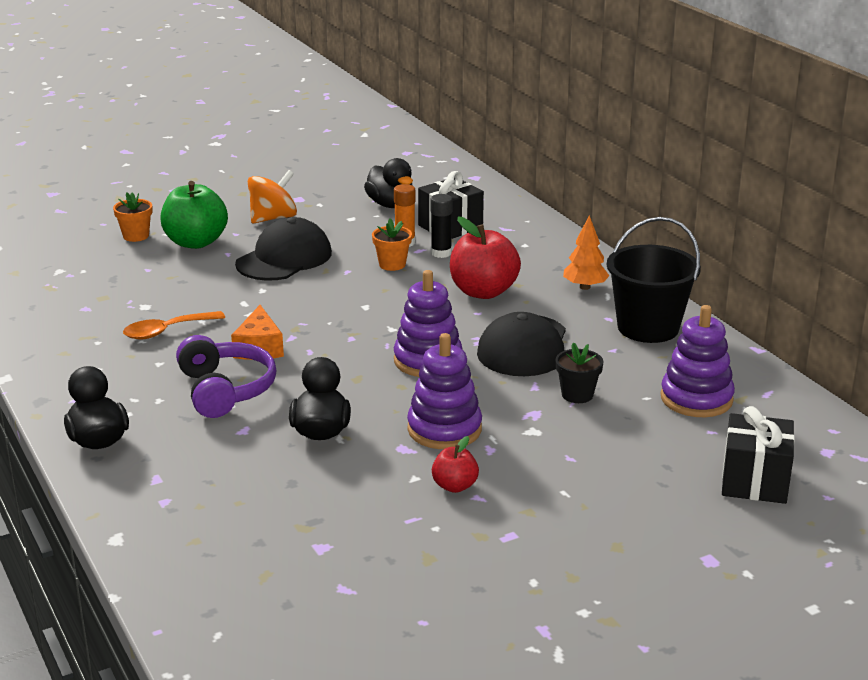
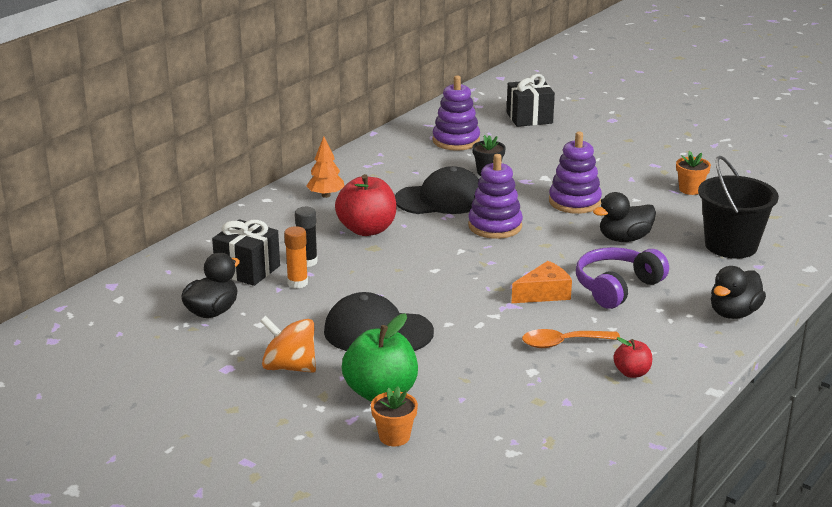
camera: 115 degrees left, 0 degrees up
(166, 331) = (562, 343): orange spoon -> orange spoon turned 135 degrees clockwise
(392, 264) = (348, 277): orange flower pot -> orange flower pot (690, 189)
(455, 486) = (629, 186): red apple -> red apple (632, 373)
(648, 328) = (373, 166): black bucket -> black bucket (731, 246)

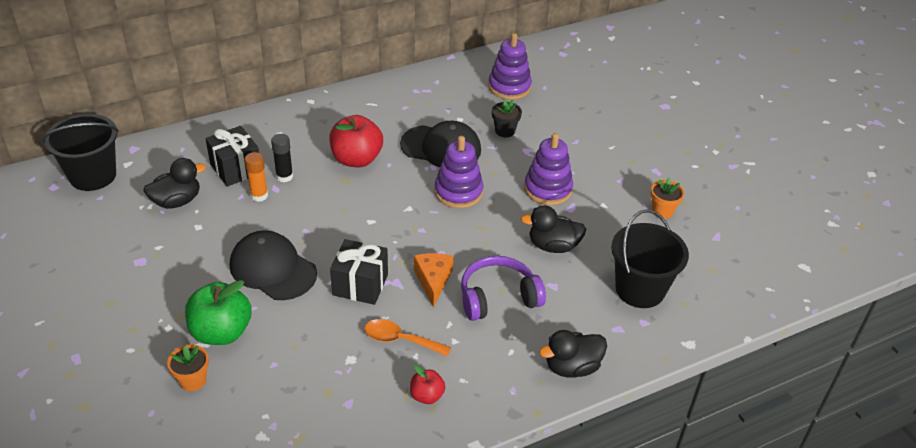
camera: 25 degrees right, 15 degrees up
(89, 319) = (93, 175): none -> black bucket
(289, 367) = (181, 278): orange spinning top -> none
(326, 195) = (357, 112): orange tree -> none
(529, 118) = (593, 81): black gift -> black gift (360, 285)
(544, 293) = (433, 280): orange cheese -> orange cheese turned 90 degrees counterclockwise

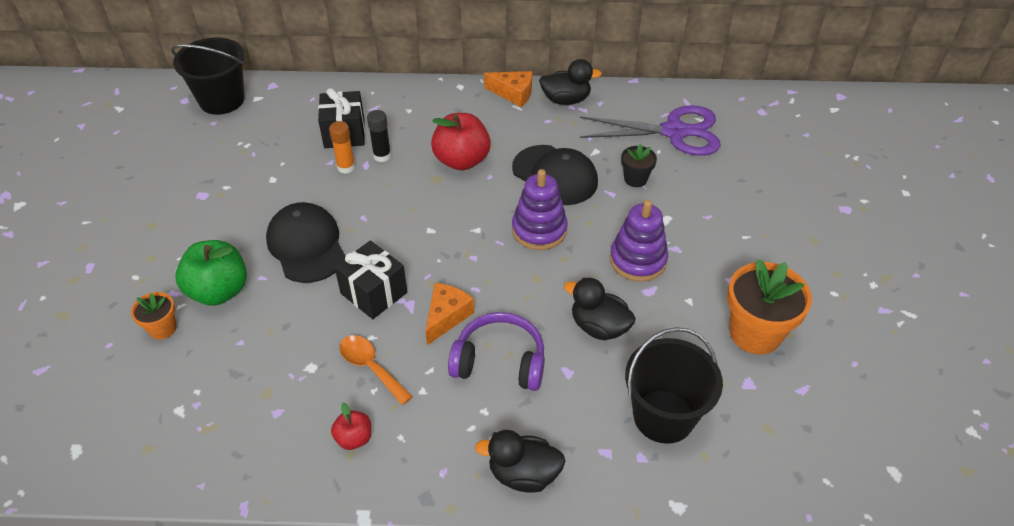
camera: 30 degrees right, 5 degrees up
(177, 201) = (272, 148): black duck -> black duck (566, 100)
(361, 94) = (513, 93): none -> orange cheese
(509, 87) = (674, 132): purple stacking toy -> purple scissors
(662, 211) = (755, 333): orange flower pot -> orange flower pot, size x1.91

